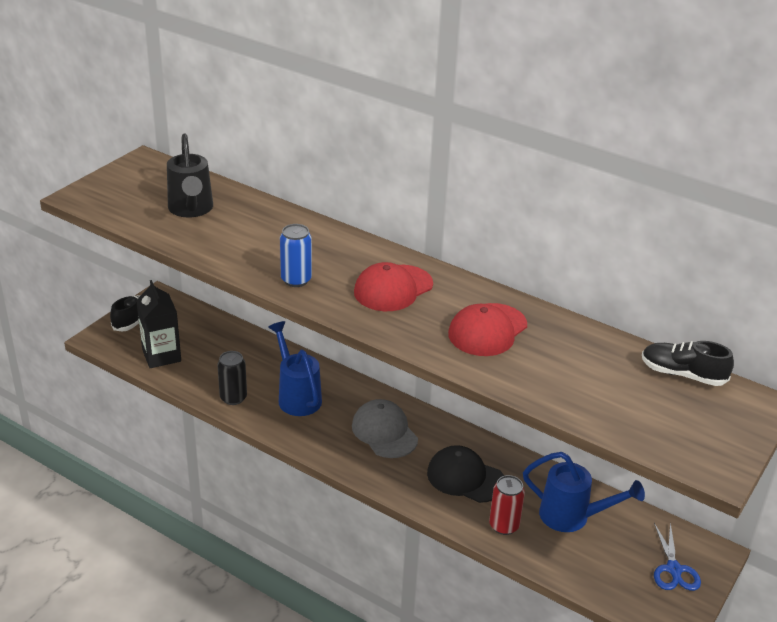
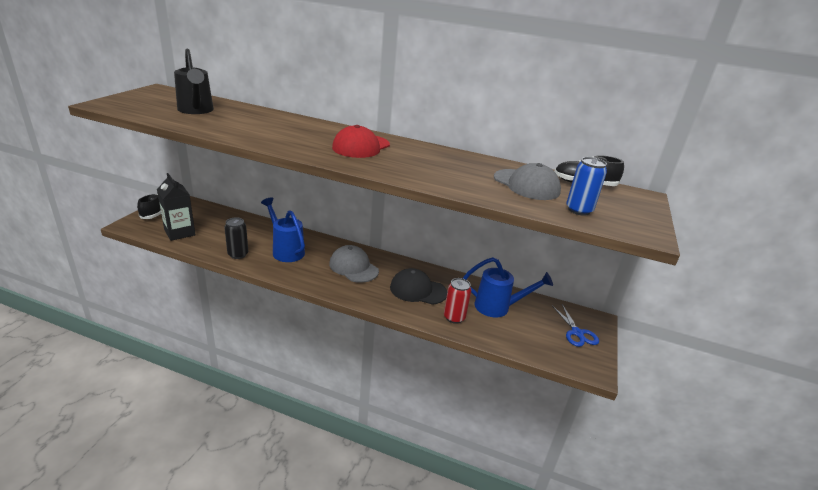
camera: 15 degrees left, 5 degrees down
(296, 280) = (285, 143): blue can -> blue can (579, 210)
(487, 330) = (439, 165): red cap -> none
(595, 373) = (526, 185): none -> grey cap

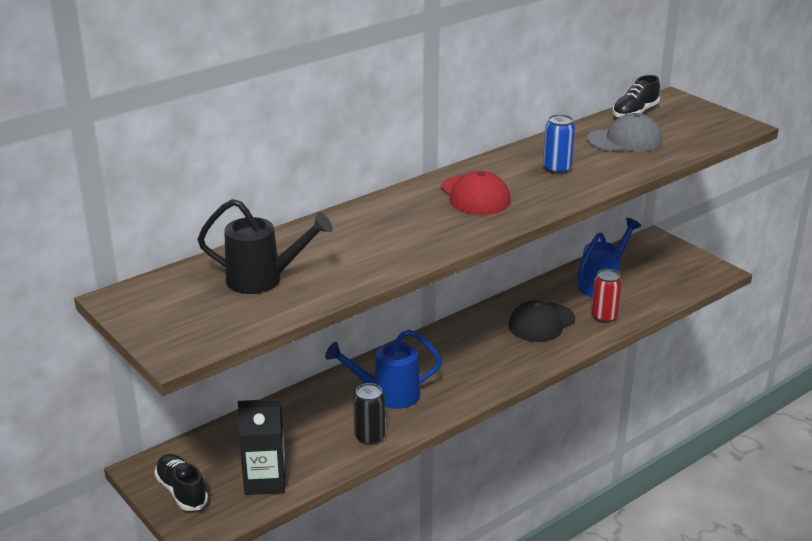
camera: 55 degrees left, 0 degrees up
(353, 267) = (465, 352): grey cap -> none
(577, 333) = (667, 257): blue scissors -> none
(579, 210) = (689, 136): blue can -> blue can (557, 169)

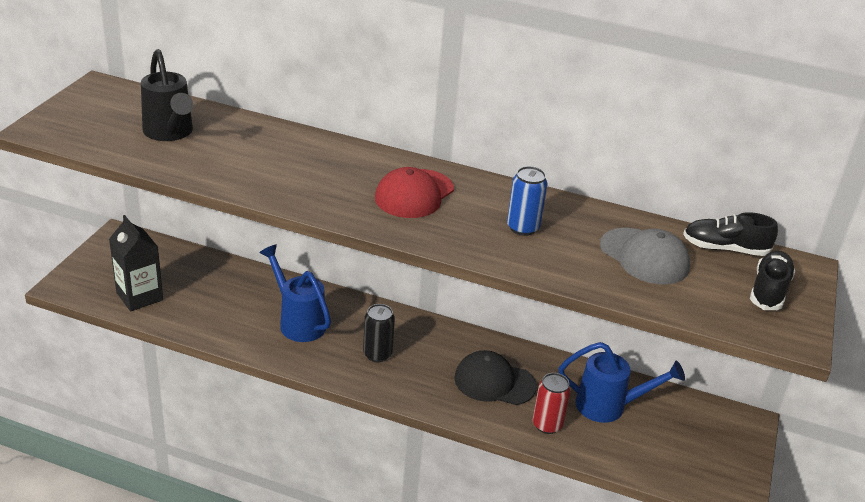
camera: 55 degrees right, 5 degrees up
(182, 491) = (104, 262): black shoe -> black shoe (769, 291)
(369, 437) = (231, 331): black can -> black can (377, 354)

